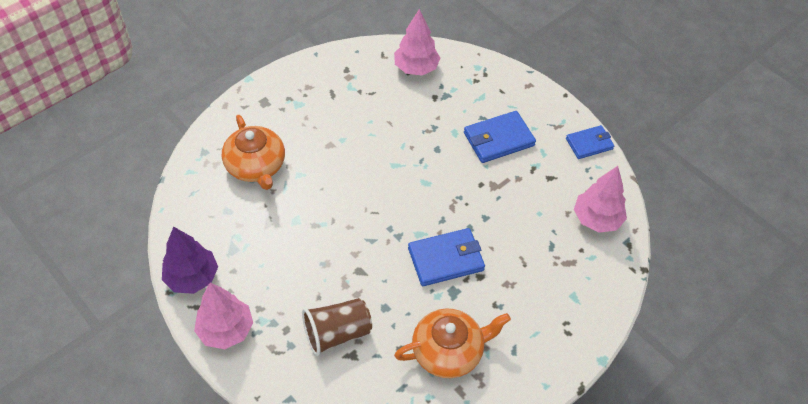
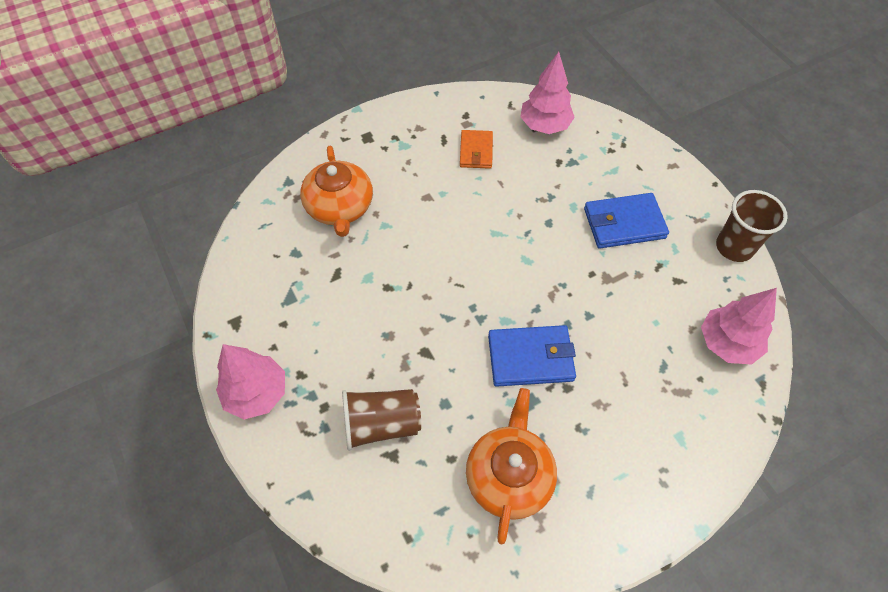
camera: 15 degrees right, 5 degrees up
(192, 278) = (236, 323): purple tree -> none
(362, 99) = (476, 151): none -> orange wallet
(448, 351) = (509, 475): orange teapot -> orange teapot turned 75 degrees counterclockwise
(589, 144) = (734, 247): blue wallet -> brown cup

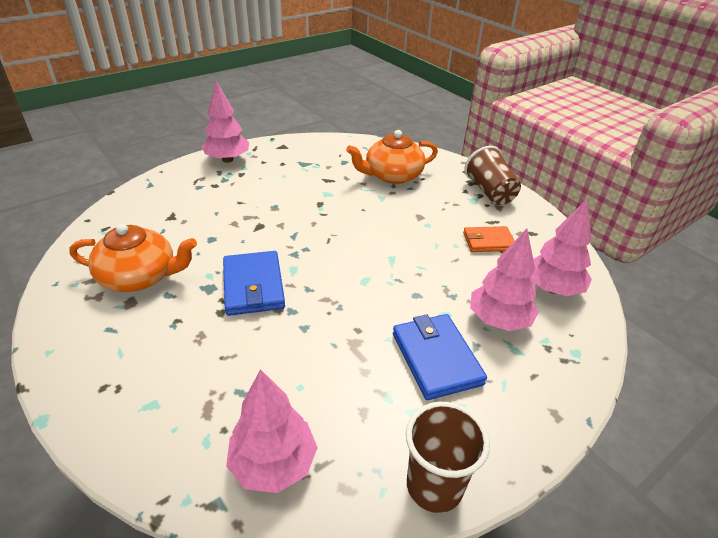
camera: 80 degrees right, 20 degrees down
(381, 424) = (197, 210): brown cup -> brown cup (490, 192)
(581, 172) = (499, 320): none -> pink tree

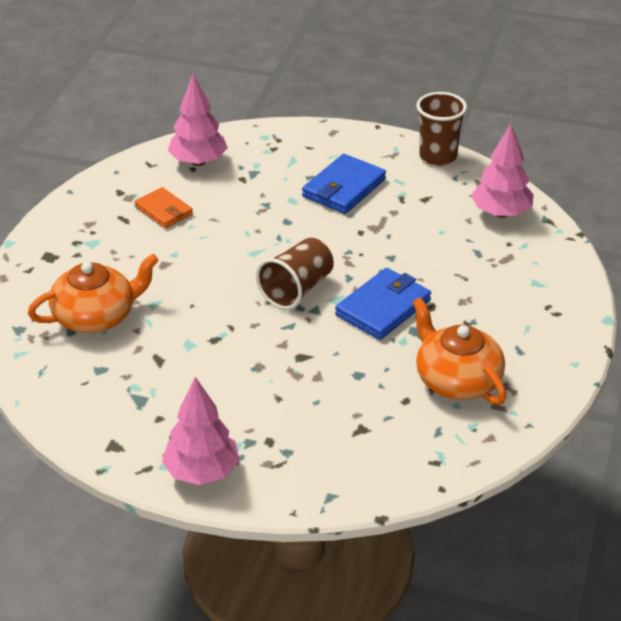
camera: 125 degrees left, 0 degrees up
(392, 175) = (96, 316): orange teapot -> orange teapot turned 60 degrees counterclockwise
(490, 192) = (62, 238): brown cup -> brown cup (297, 289)
(499, 320) = (269, 175): pink tree -> none

